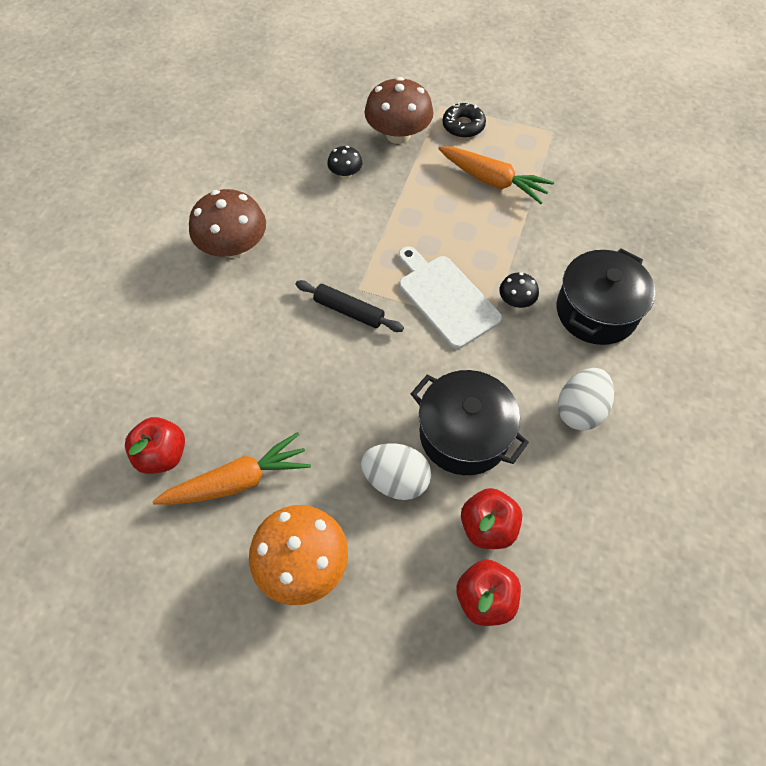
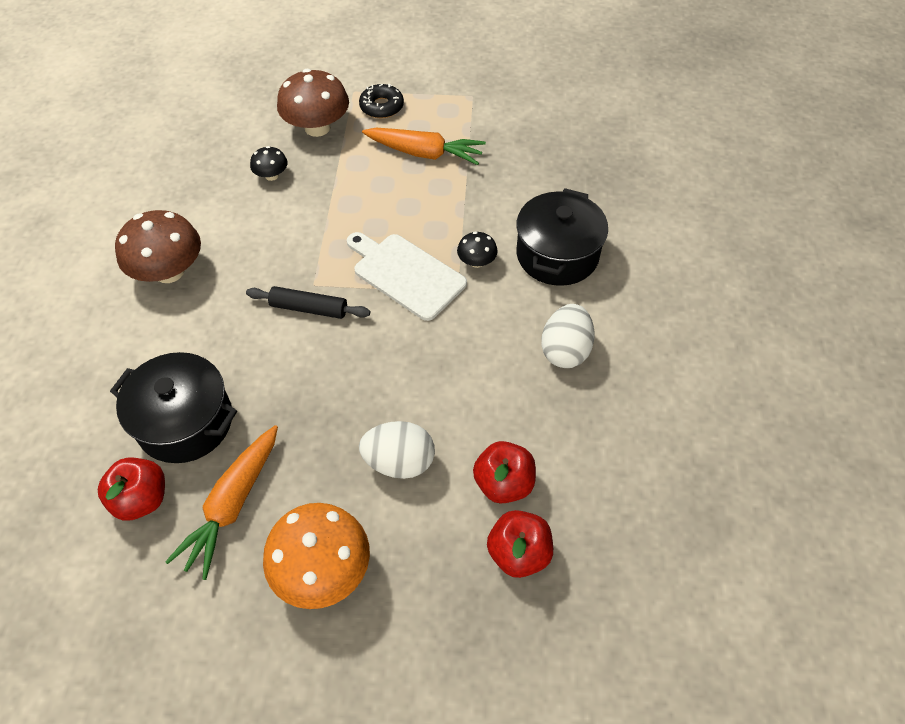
camera: 15 degrees left, 5 degrees down
(238, 481) = (232, 505): orange carrot -> orange carrot turned 150 degrees clockwise
(464, 434) = (457, 401): black pot -> black pot (185, 422)

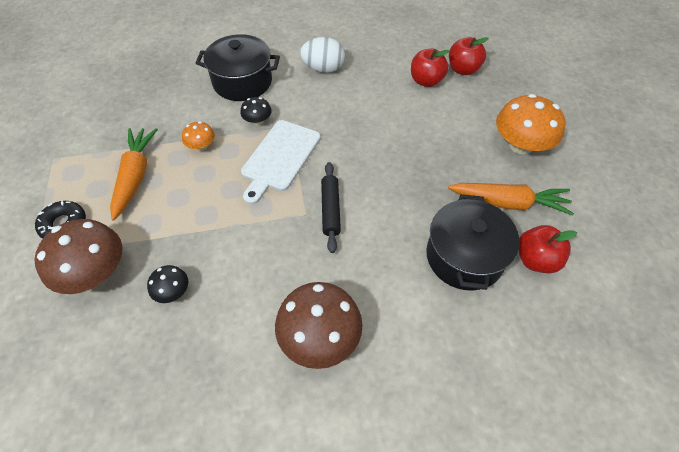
camera: 105 degrees left, 0 degrees up
(399, 462) = (435, 127): white egg -> none
(450, 207) = (201, 146): none -> orange mushroom

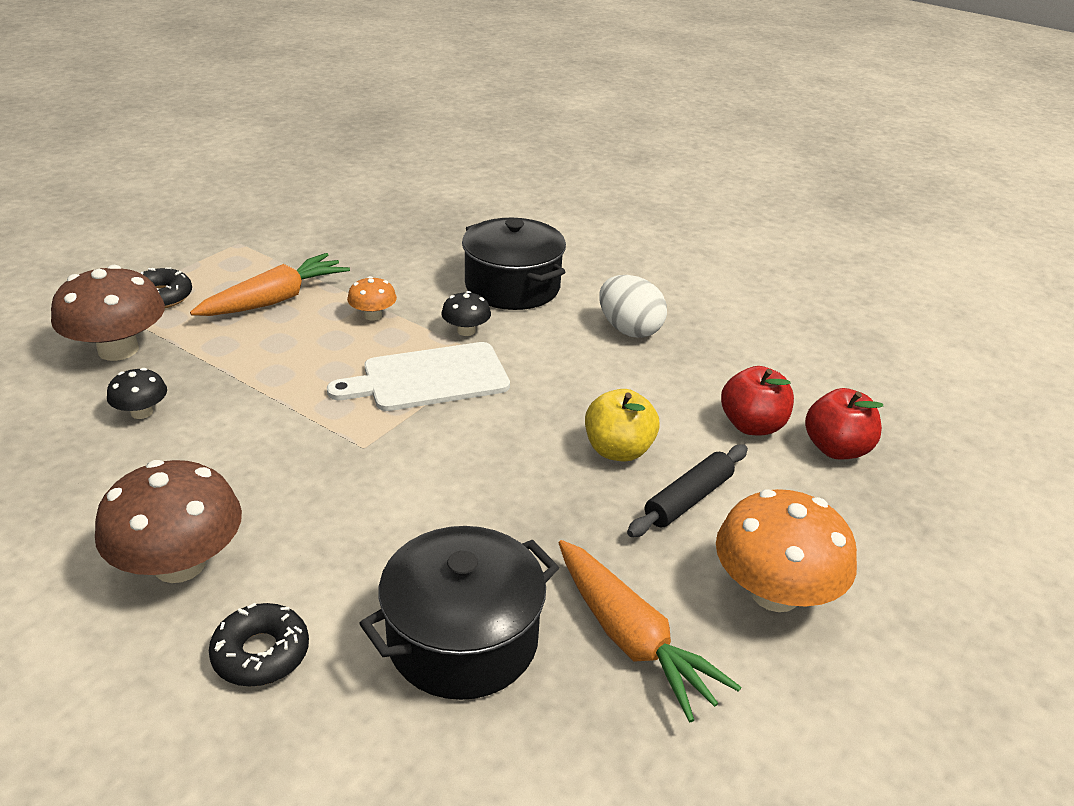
camera: 45 degrees right, 20 degrees down
(330, 210) = (396, 464): black rolling pin -> black rolling pin (688, 499)
(399, 130) = (618, 450): none -> yellow apple
(411, 335) = (261, 653): none -> black donut
(536, 259) = (553, 733): red apple -> none

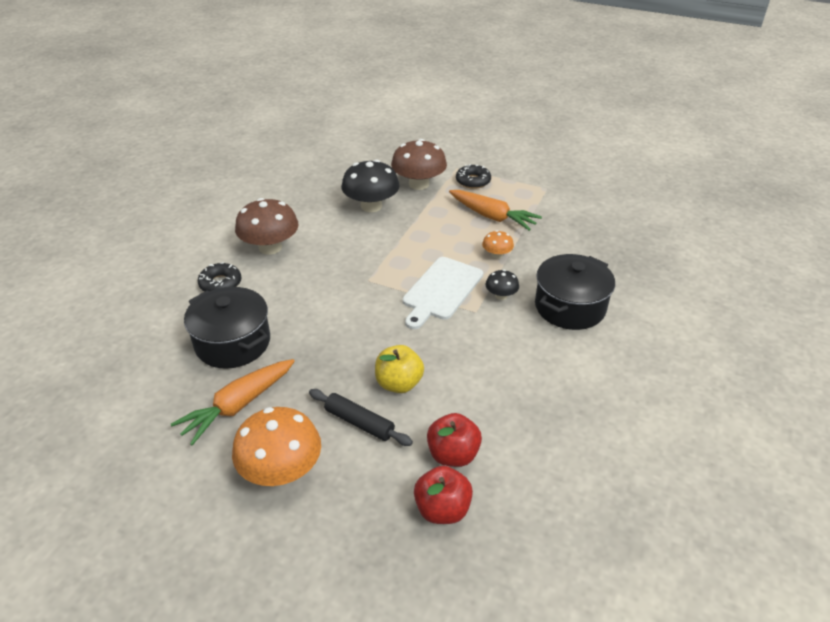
camera: 80 degrees right, 5 degrees up
(142, 412) = (371, 206): black mushroom -> black mushroom, size x2.00
(429, 378) = (441, 290): white cutting board -> white cutting board turned 120 degrees counterclockwise
(629, 330) = (547, 374): white egg -> none

